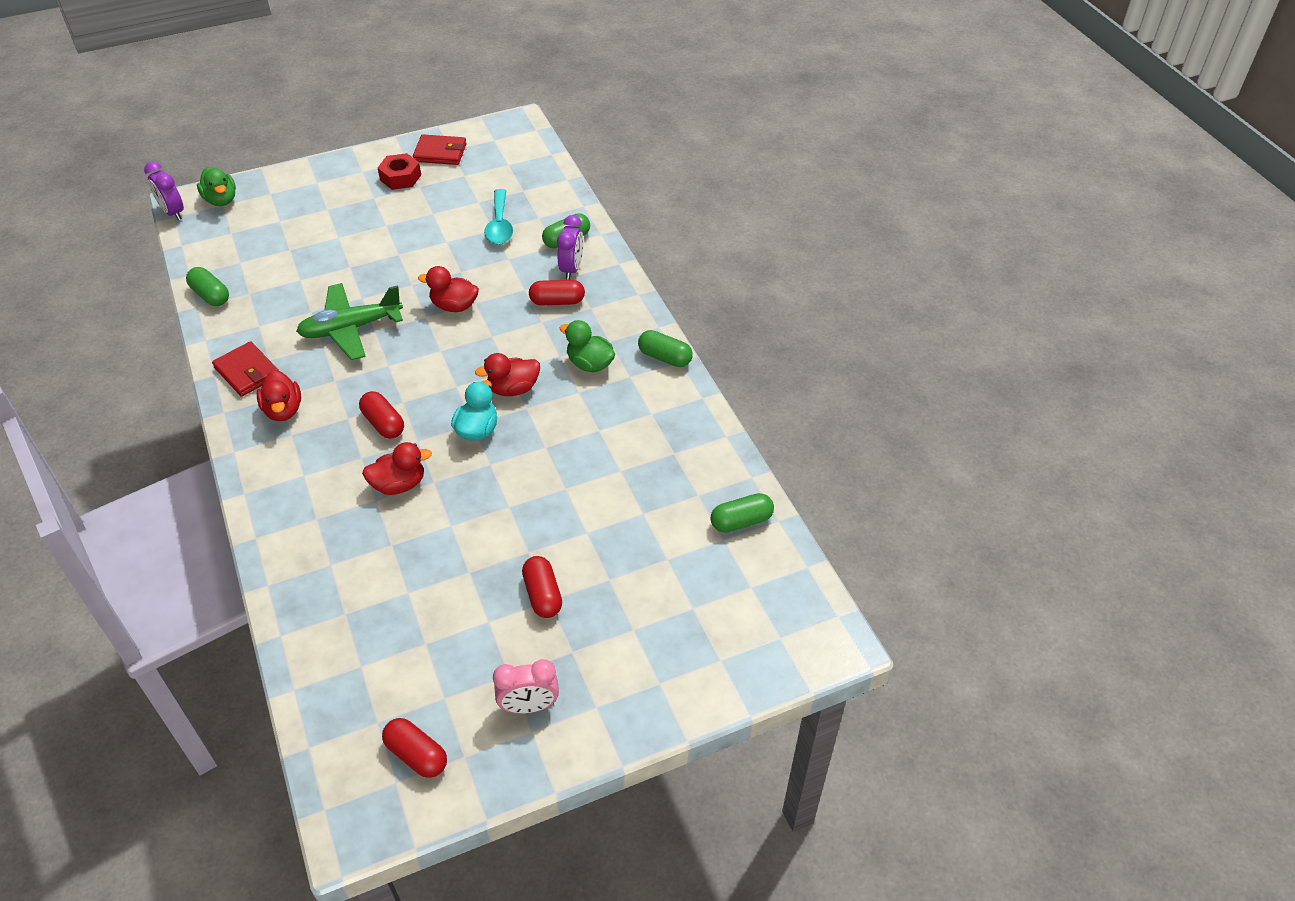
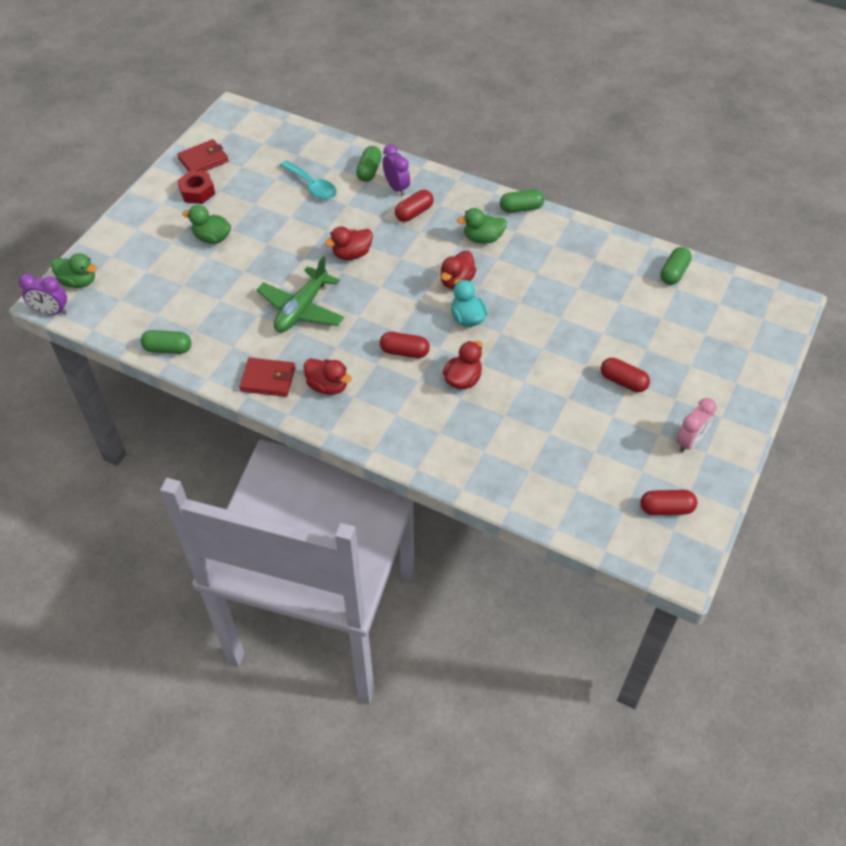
camera: 40 degrees left, 5 degrees up
(361, 223) = (212, 238): none -> green duck

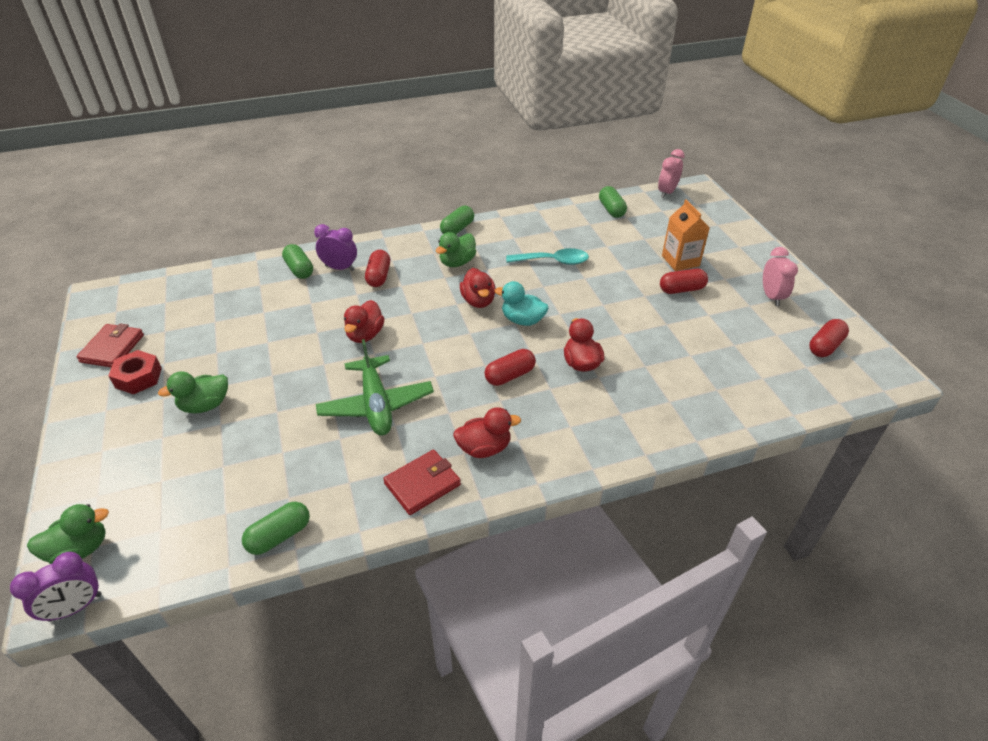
camera: 45 degrees left, 10 degrees down
(312, 186) = (259, 307): turquoise spoon -> turquoise spoon (553, 261)
(661, 358) = (680, 261): none -> orange carton
(752, 289) = (667, 192): none -> pink clock

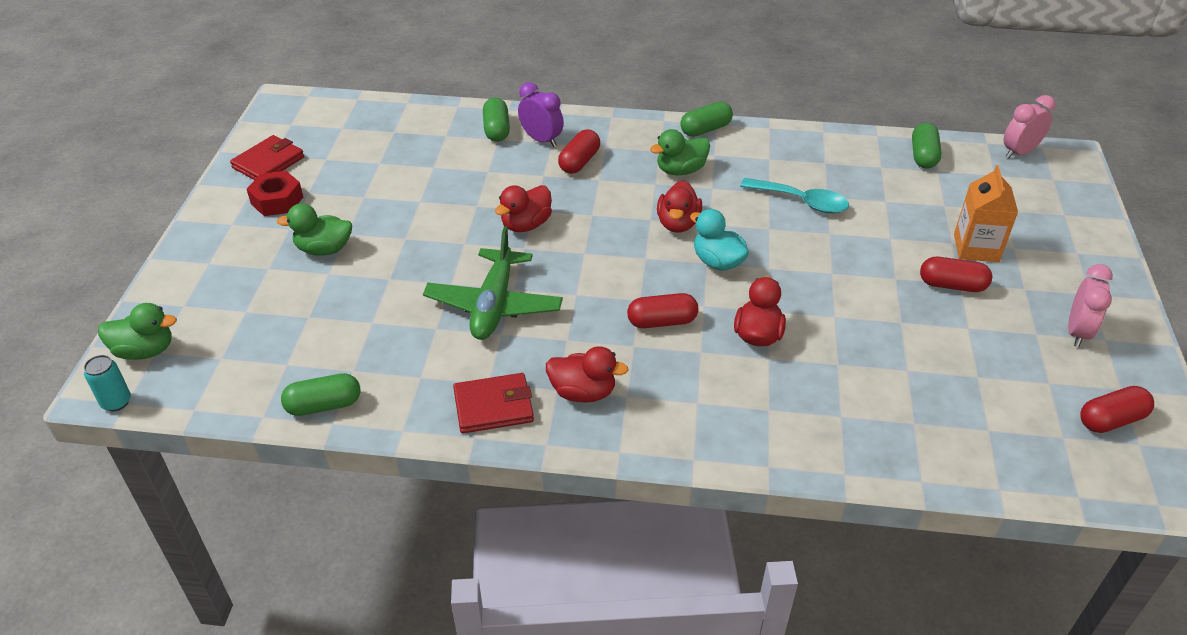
camera: 25 degrees right, 0 degrees up
(75, 607) = (116, 402): purple clock -> turquoise can

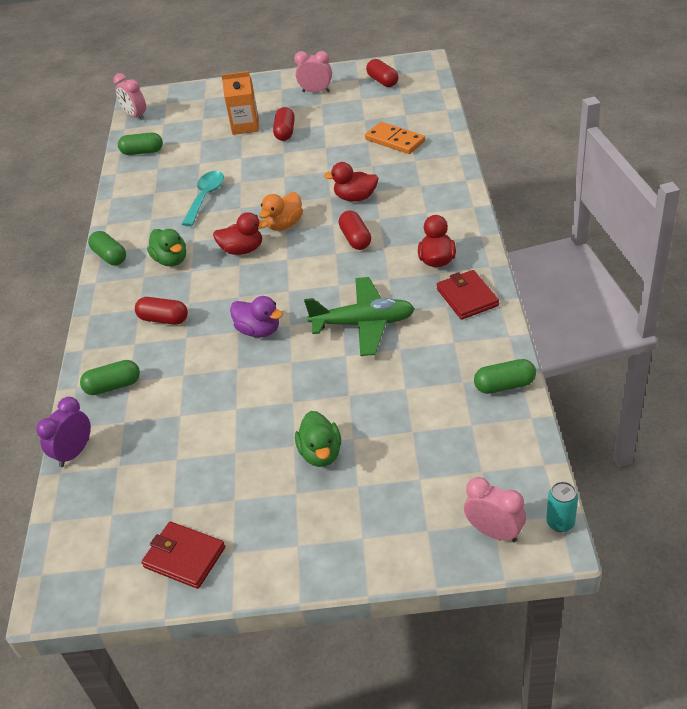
camera: 95 degrees left, 0 degrees up
(145, 350) = (494, 532): green duck -> pink clock
(277, 200) = (252, 521): red nut -> none
(324, 405) = (504, 385): green capsule -> green capsule turned 75 degrees counterclockwise
(526, 225) = (259, 330): red duck -> purple duck
(541, 140) = (130, 351): purple clock -> purple clock (74, 453)
(717, 262) = (284, 224): turquoise duck -> orange duck
(904, 402) = (395, 140): none -> orange domino

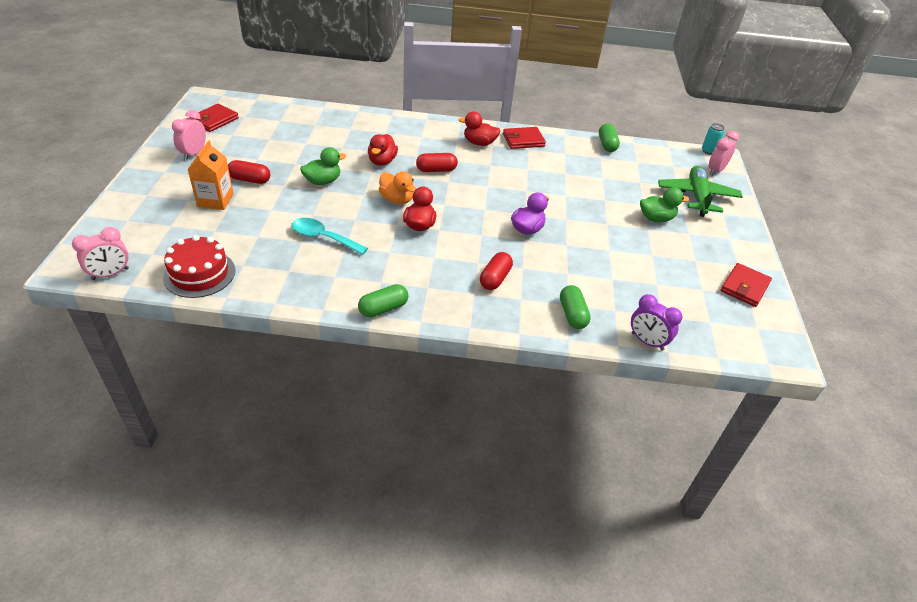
camera: 90 degrees left, 0 degrees up
(142, 152) = (199, 274): green capsule -> red cake
(171, 260) = (412, 267): green duck -> green duck (323, 181)
(363, 324) = (535, 182): green plane -> green plane (697, 197)
(382, 81) = (214, 120): red capsule -> red wallet
(395, 140) = (315, 131): orange domino -> none

